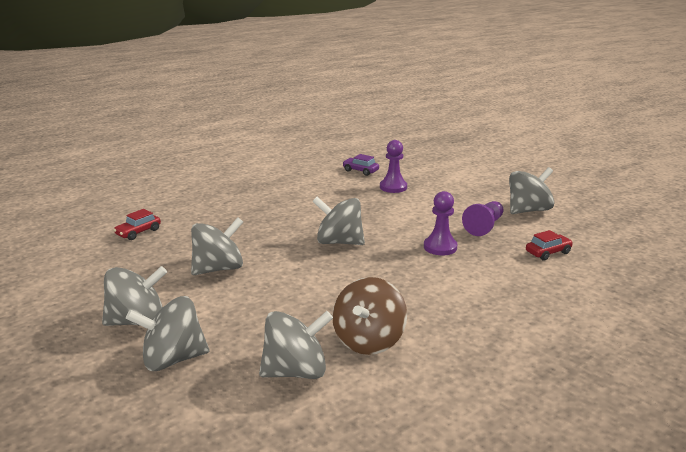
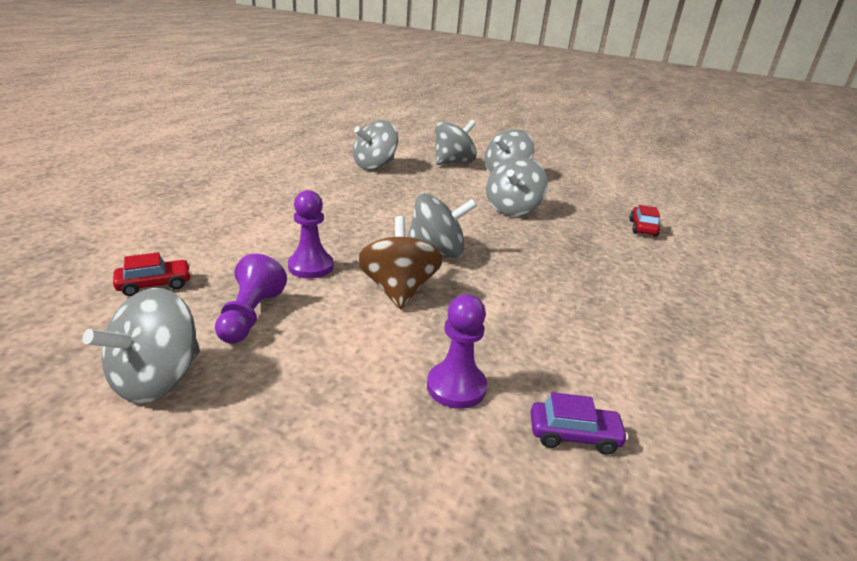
camera: 150 degrees right, 5 degrees up
(368, 340) = (339, 182): brown spinning top -> brown spinning top (398, 290)
(548, 252) = (155, 285): red car -> red car turned 150 degrees counterclockwise

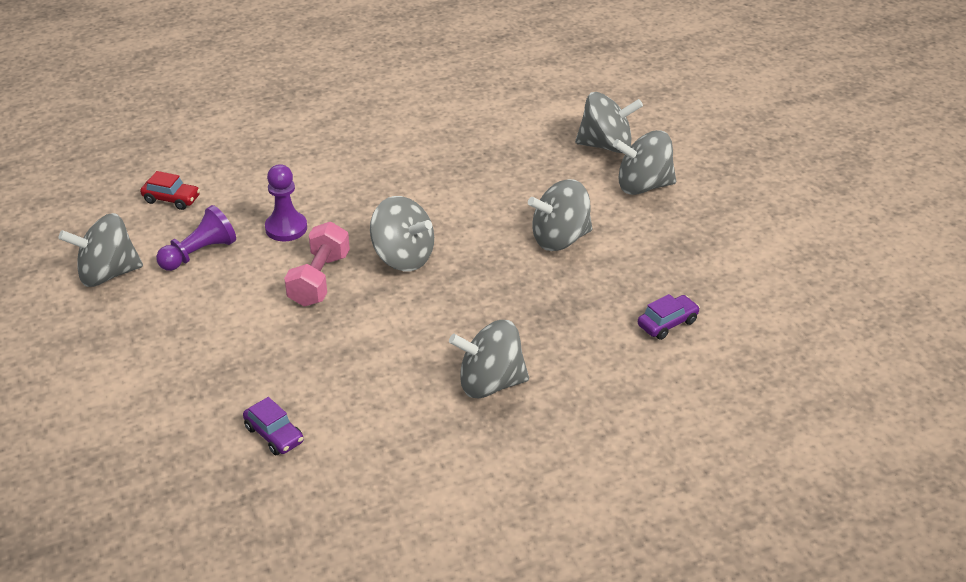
camera: 45 degrees right, 10 degrees up
(374, 165) = (506, 121): grey spinning top -> grey spinning top (490, 383)
(398, 290) = (319, 280): brown spinning top -> pink dumbbell
(456, 387) = (252, 369): purple pawn -> none
(642, 228) = (667, 323): red car -> purple car

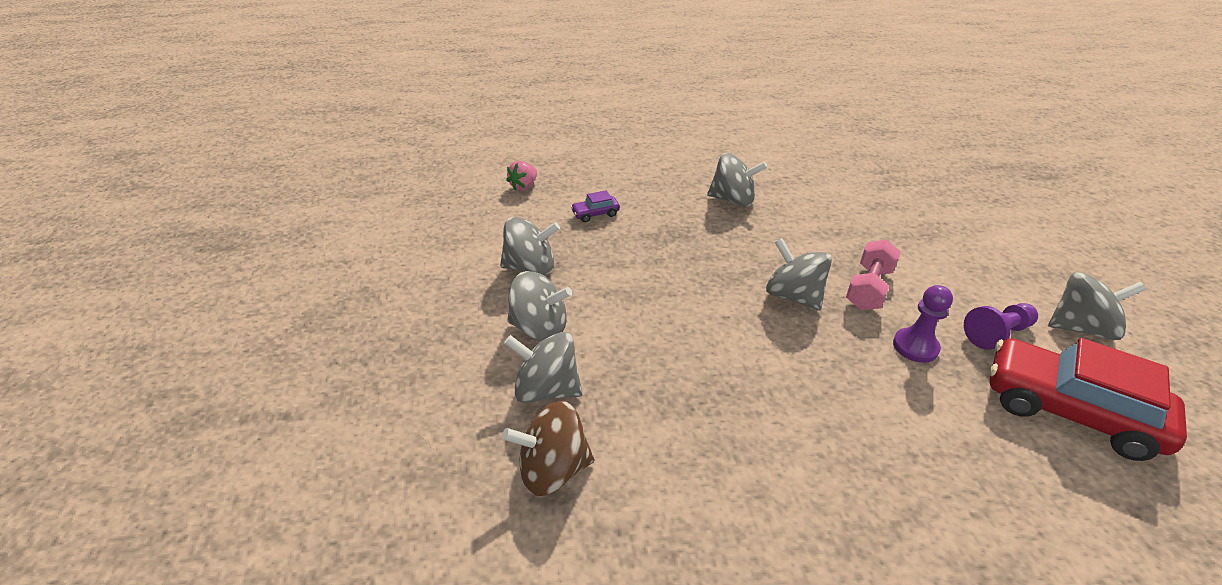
camera: 165 degrees left, 0 degrees up
(171, 199) = (1068, 410): red car -> red car, size x2.41
(274, 435) = (877, 195): purple car -> none
(560, 239) = (646, 288): grey spinning top -> grey spinning top (531, 267)
(572, 106) = (553, 469): none -> brown spinning top
(795, 352) = (524, 186): none -> pink strawberry

